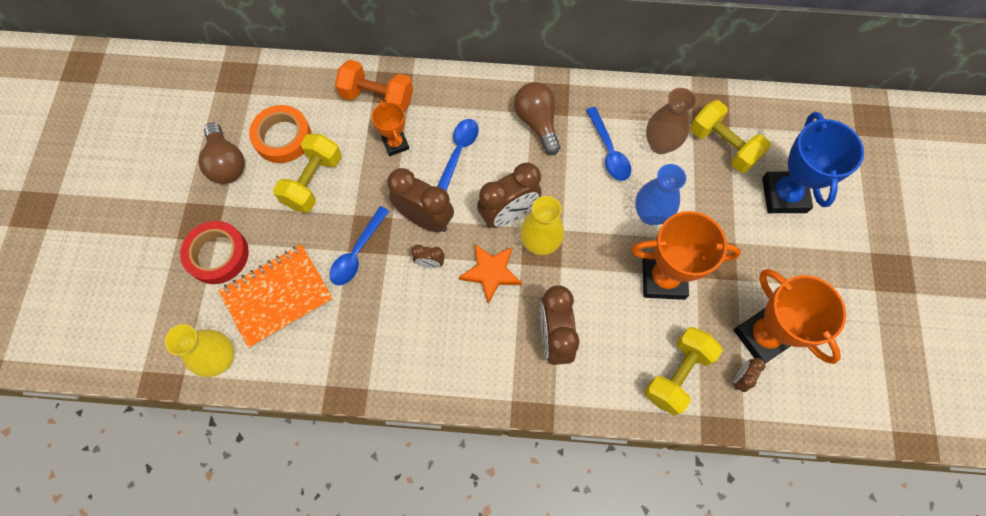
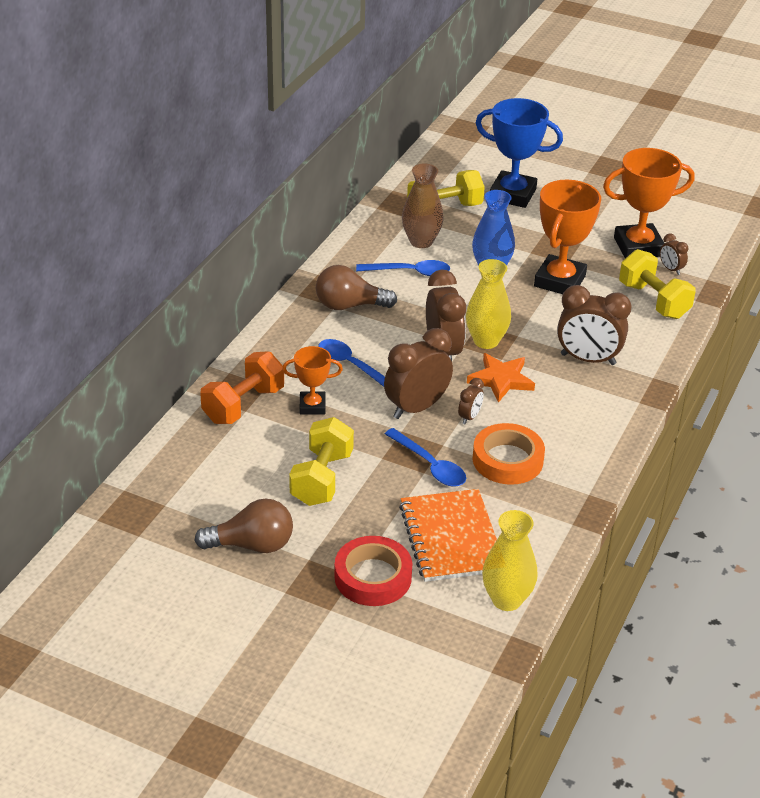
camera: 70 degrees left, 30 degrees down
(282, 137) = (246, 490): orange tape -> orange tape (507, 460)
(313, 181) = (322, 478): yellow dumbbell -> yellow dumbbell turned 60 degrees clockwise

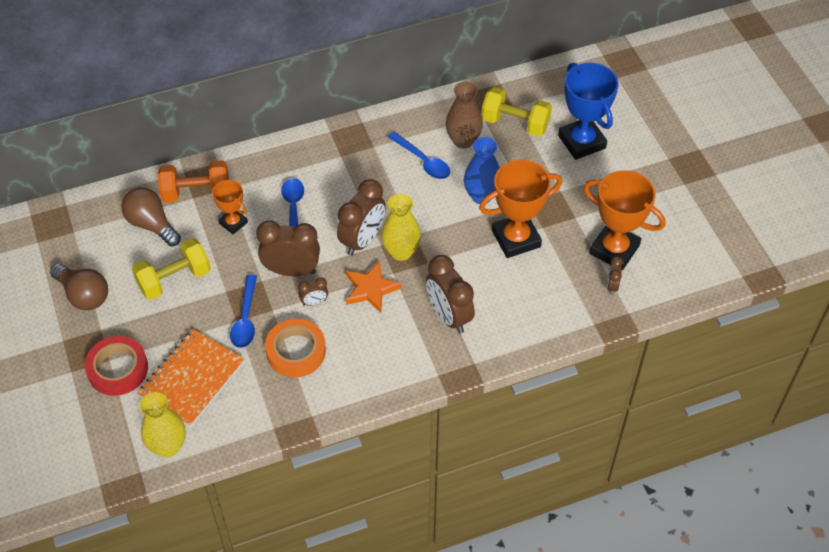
camera: 45 degrees right, 15 degrees up
(349, 305) = (350, 161): brown light bulb -> brown light bulb (151, 225)
(653, 301) = (561, 302): yellow dumbbell -> none

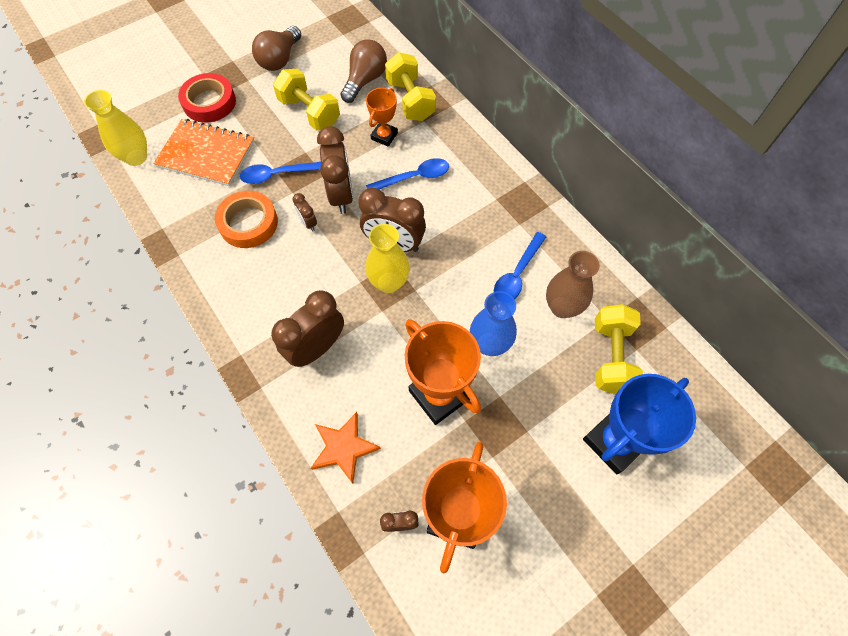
camera: 75 degrees right, 10 degrees up
(196, 193) = (410, 100): orange dumbbell -> yellow dumbbell
(370, 289) = (335, 267): orange star -> orange star (344, 448)

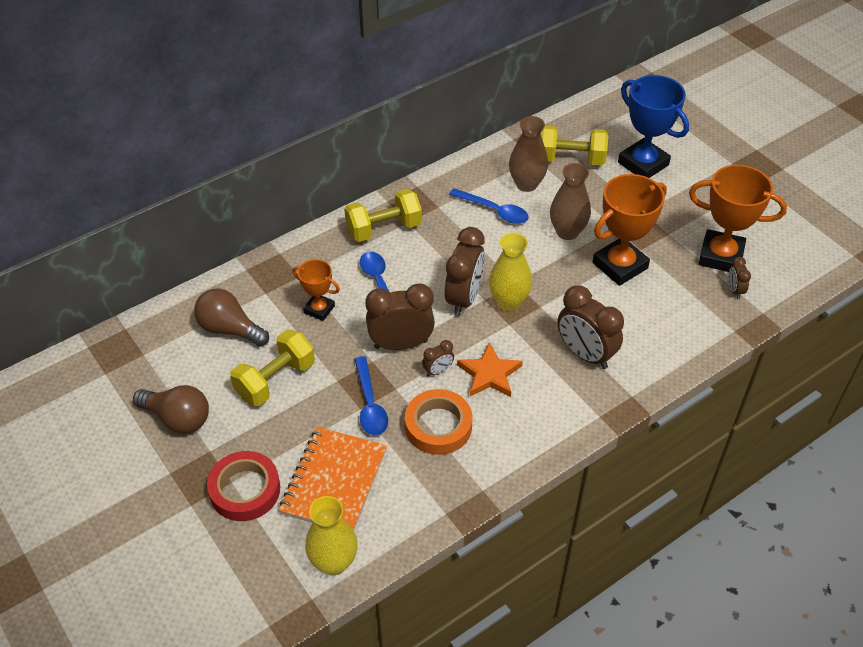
camera: 90 degrees left, 15 degrees down
(344, 448) = (679, 329): orange star -> orange star (489, 374)
(410, 100) = (267, 287): yellow dumbbell -> yellow dumbbell (384, 229)
(489, 344) = (567, 232): blue vase -> brown vase

